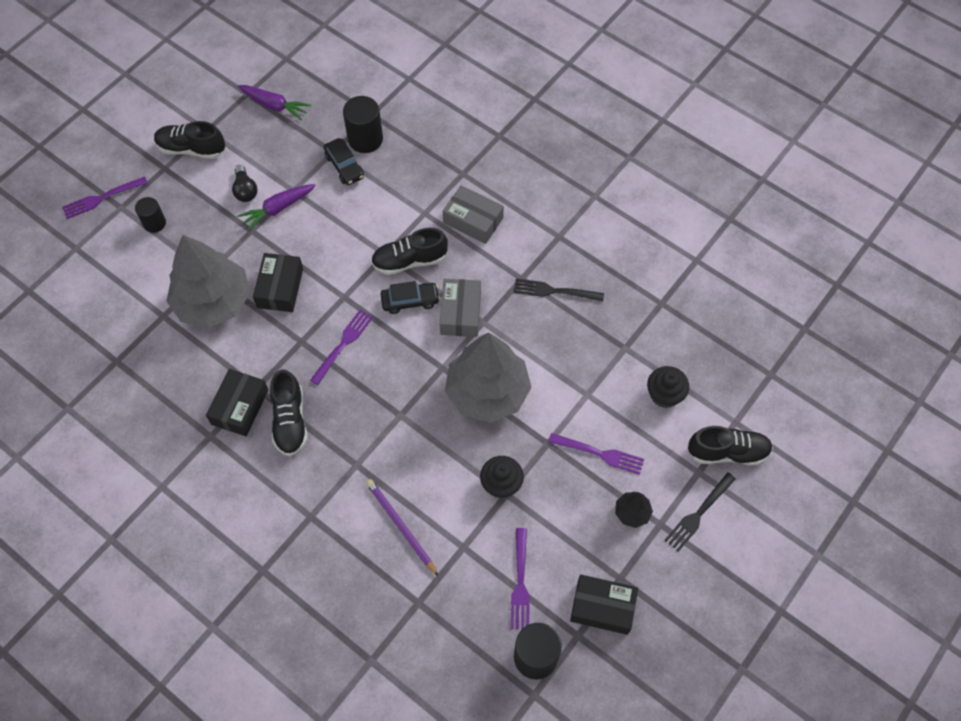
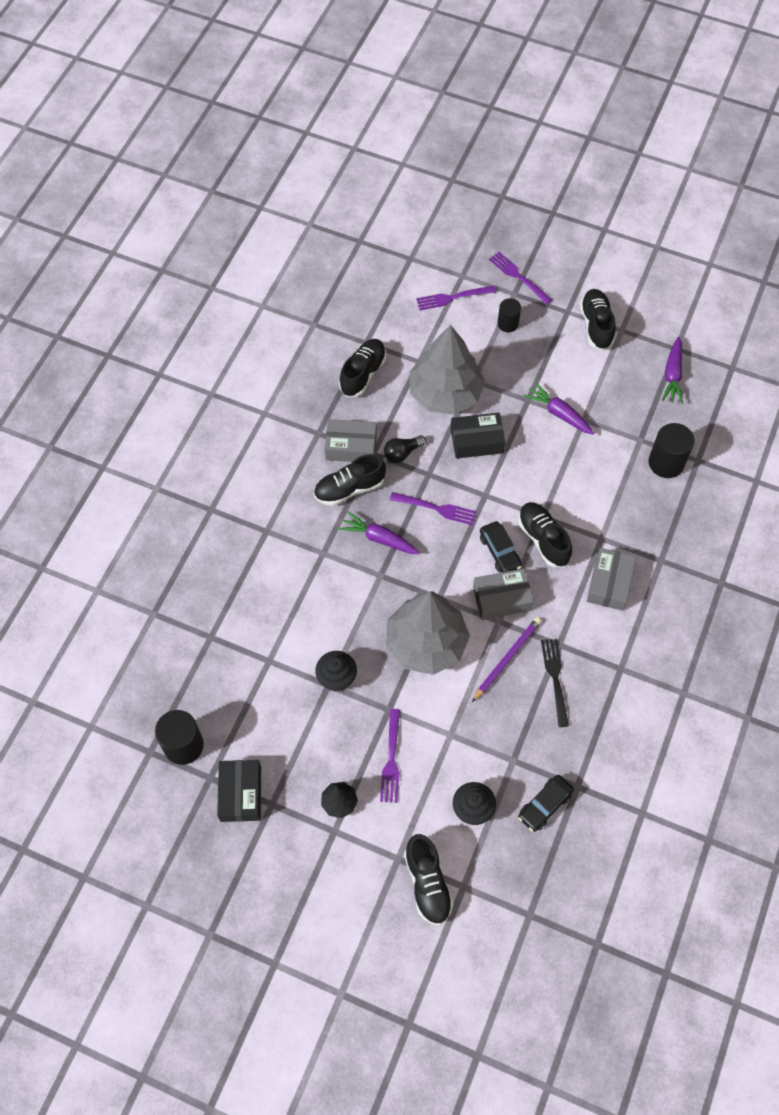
camera: 75 degrees right, 0 degrees up
(155, 374) = (363, 374): none -> black shoe
(240, 407) = (351, 446): black box -> grey box
(245, 190) = (569, 381): black light bulb -> black light bulb (402, 453)
(344, 166) = (627, 454): black car -> black car (545, 805)
(358, 406) = (379, 538): none -> purple carrot
(400, 526) = (275, 604): purple pencil -> purple pencil (507, 658)
(520, 582) = (247, 717): purple fork -> purple fork (453, 298)
(698, 513) = (354, 866): black fork -> none

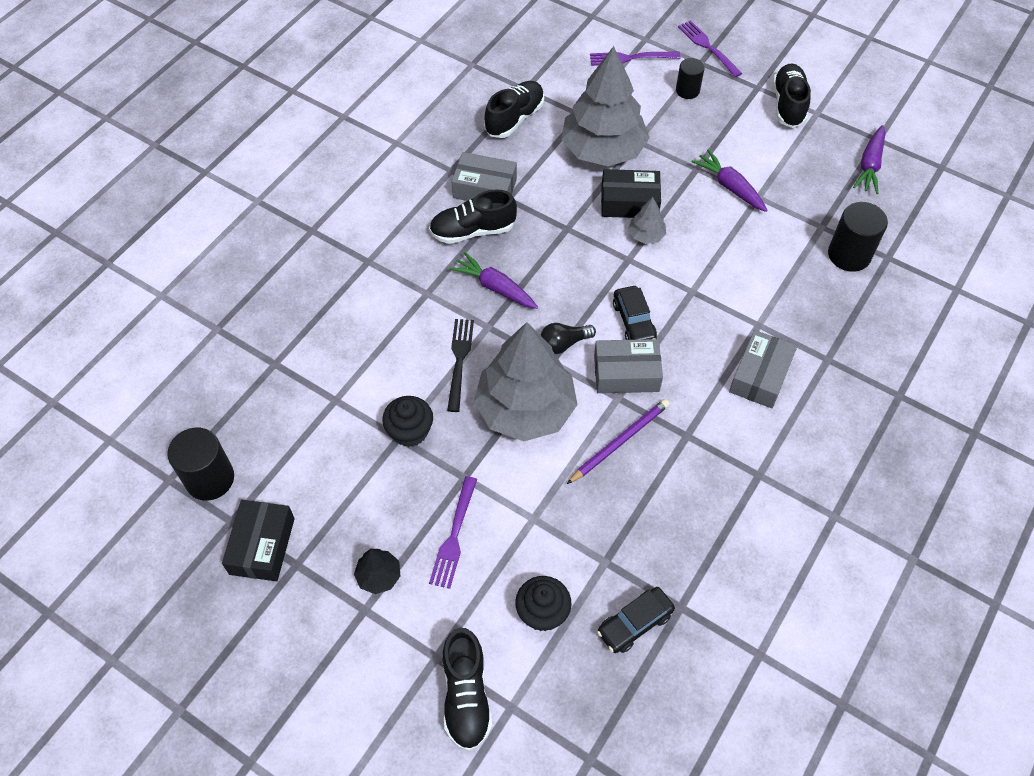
camera: 10 degrees right, 5 degrees down
(402, 453) = (541, 203): black light bulb -> black light bulb (564, 343)
(436, 508) = (568, 265): purple fork -> none
(496, 470) = (646, 235): none -> grey tree
(543, 539) = (688, 316): black shoe -> none
(555, 678) = (675, 474): black fork -> black fork (459, 360)

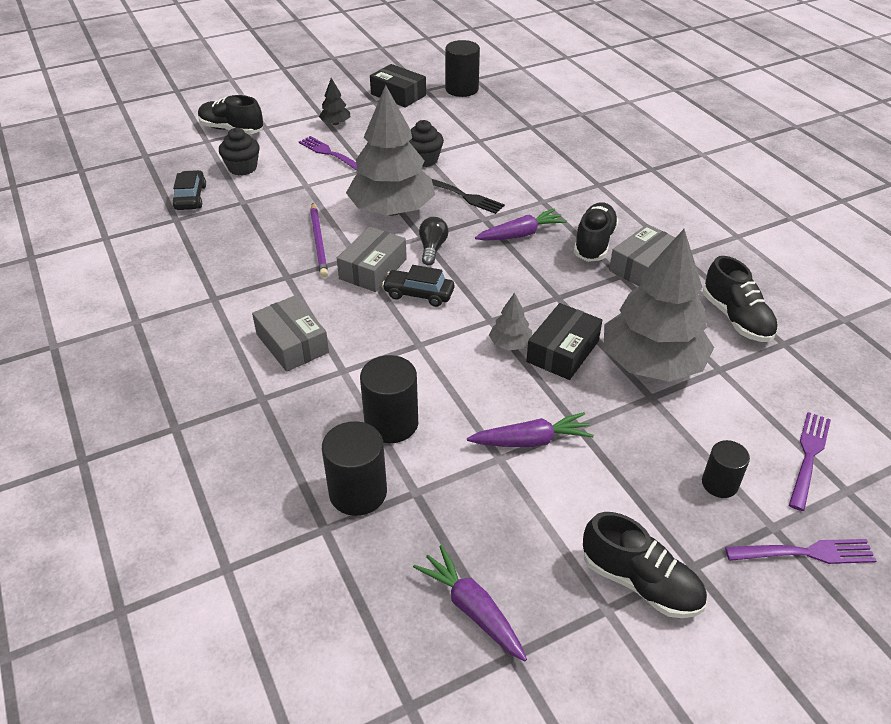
camera: 120 degrees right, 15 degrees down
(781, 267) = (391, 423): none -> black cylinder

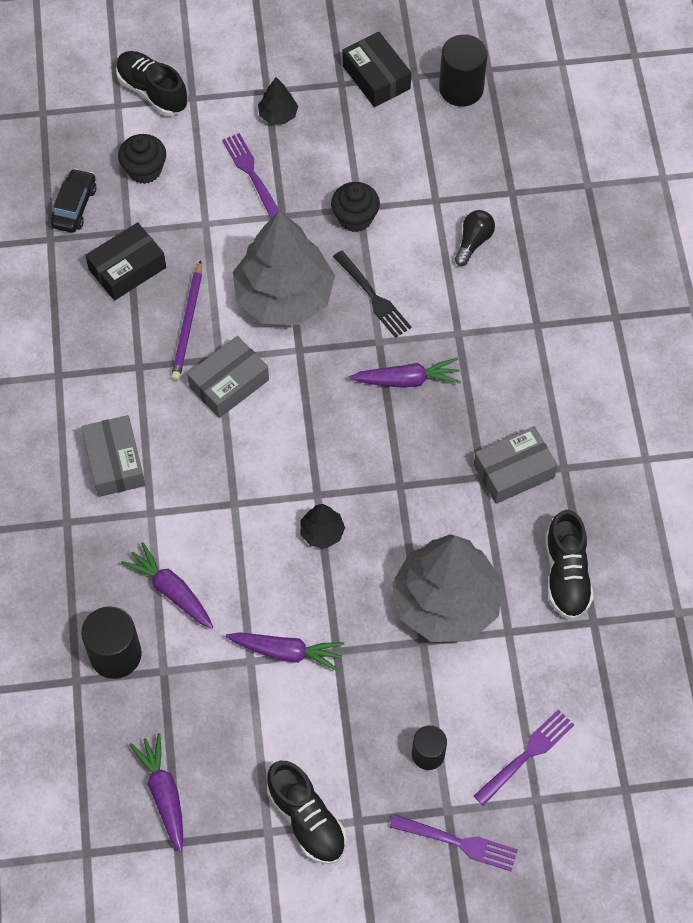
camera: 20 degrees right, 20 degrees up
(391, 423) = (171, 590): black cylinder -> purple carrot
(418, 294) = (261, 435): black car -> none
(432, 248) = (302, 372): black light bulb -> black light bulb (473, 242)
(510, 344) = (322, 532): grey tree -> black tree
(563, 351) = (368, 558): black box -> black box (127, 269)
(594, 243) = (479, 419): black shoe -> none

